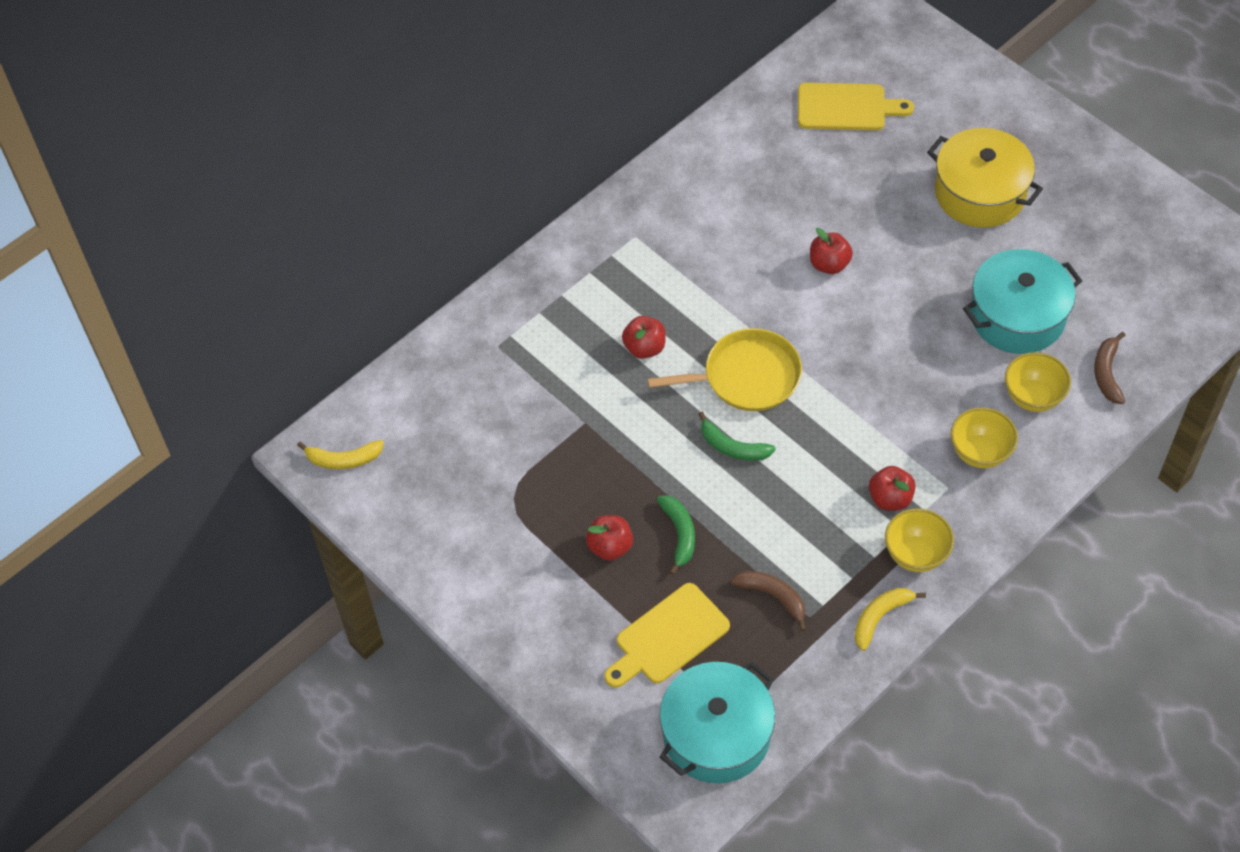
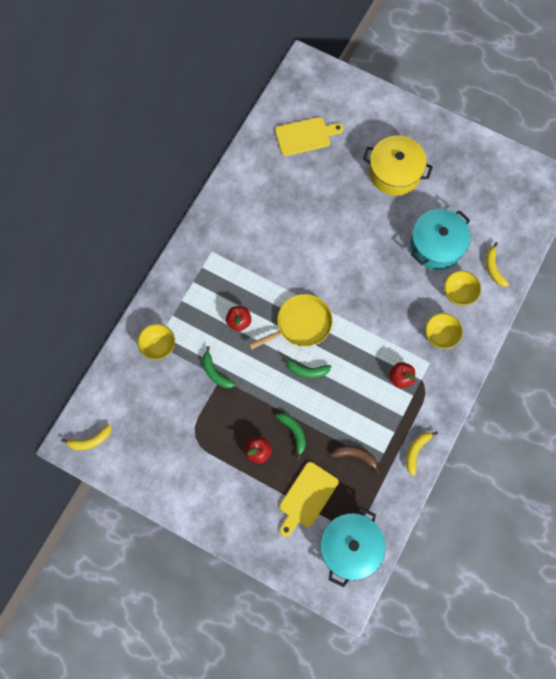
camera: 20 degrees left, 15 degrees up
(580, 412) = (215, 372): none -> green banana
(829, 264) = (325, 240): red apple -> none
(915, 554) = (424, 408): yellow bowl -> yellow bowl (158, 347)
(1107, 373) = (493, 268): brown banana -> yellow banana

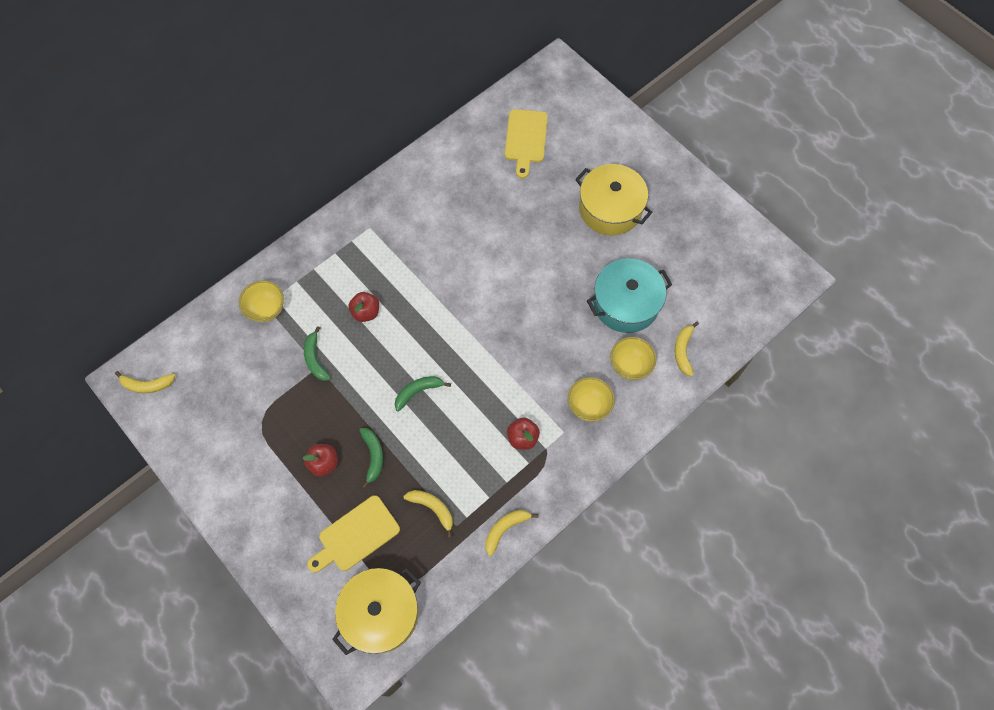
camera: 20 degrees right, 5 degrees down
(301, 324) = (434, 338): yellow pan -> none
(305, 136) = (526, 139): yellow cutting board -> yellow cutting board turned 90 degrees clockwise
(306, 370) = (418, 392): green banana -> green banana turned 120 degrees clockwise
(350, 547) = (380, 613): turquoise pot -> yellow pot
(356, 456) = (432, 508): brown banana -> yellow banana

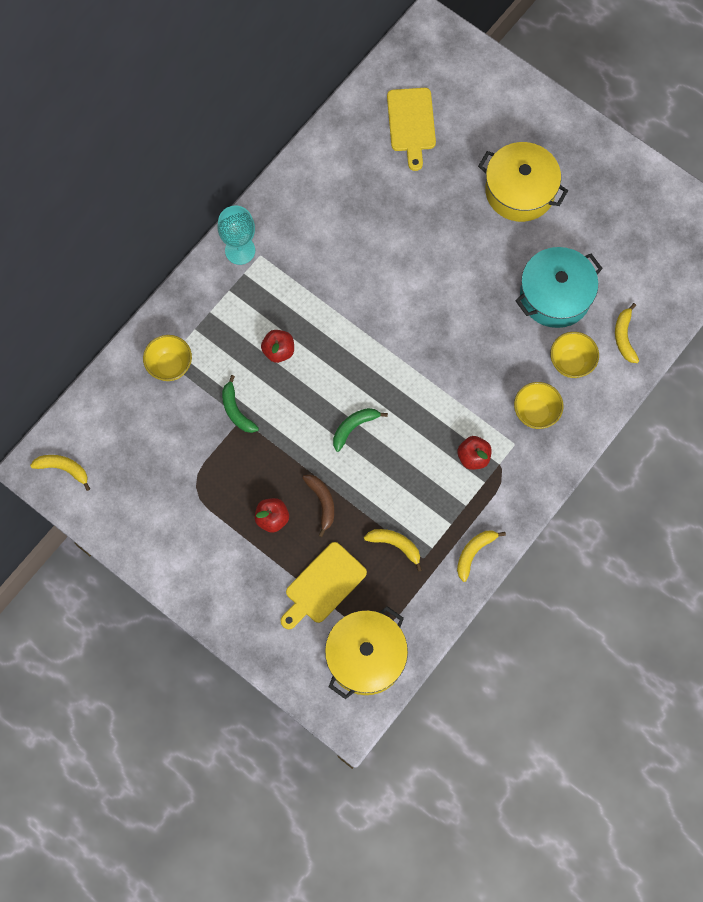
camera: 10 degrees left, 5 degrees up
(147, 385) = (63, 469): yellow banana -> yellow banana turned 150 degrees counterclockwise
(353, 221) = (240, 250): none -> turquoise goblet
(373, 456) = (322, 502): green banana -> brown banana

